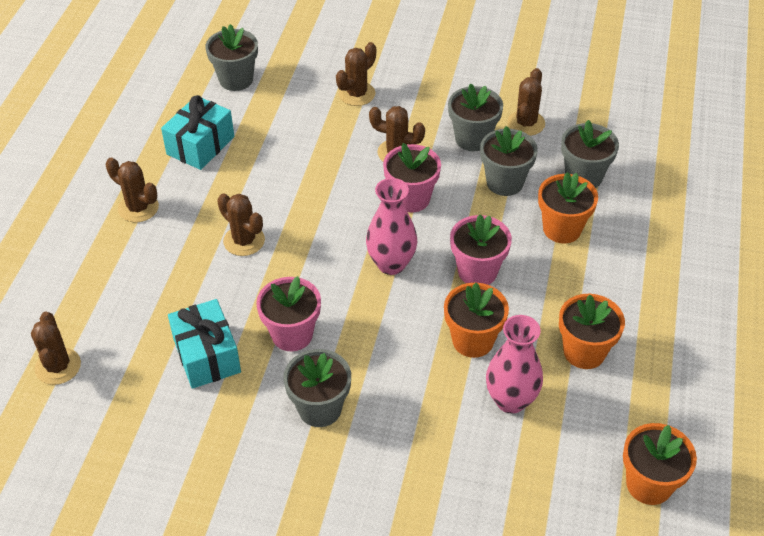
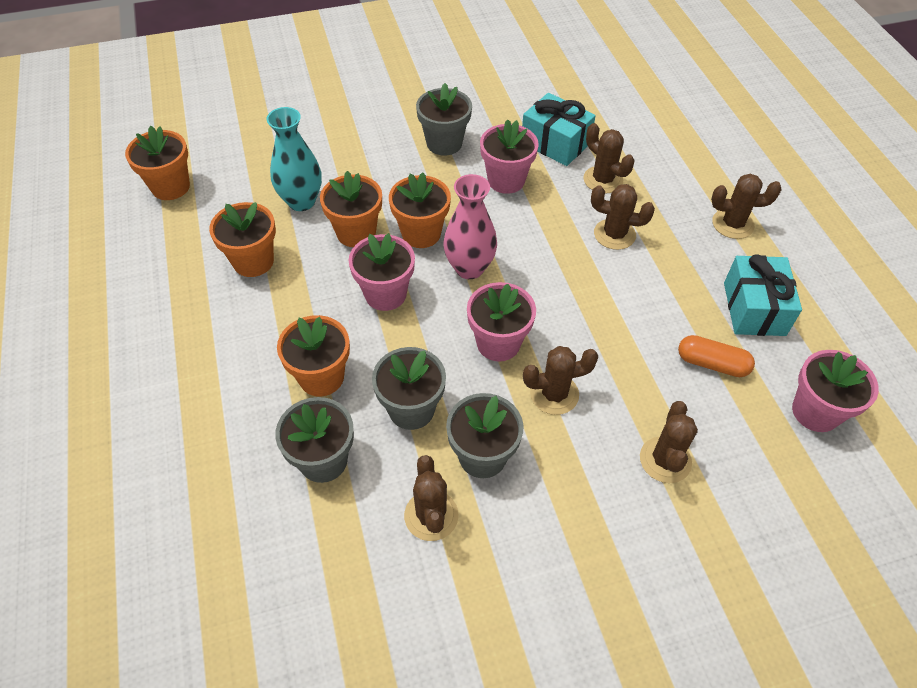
camera: 150 degrees right, 5 degrees up
(58, 366) = (648, 99): brown cactus -> brown cactus (603, 180)
(236, 79) = (815, 412): grey flower pot -> pink flower pot
(270, 127) = (712, 364): none -> orange capsule
(412, 314) = (421, 233): none -> orange flower pot
(511, 400) = (301, 201): pink vase -> turquoise vase

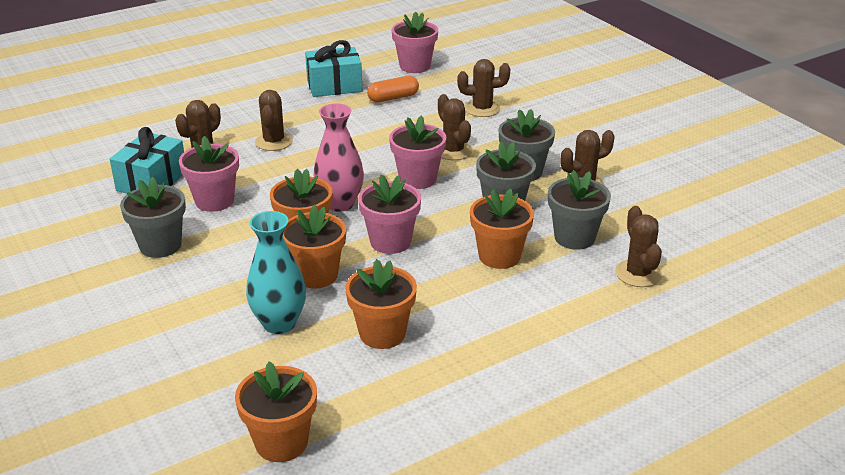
camera: 105 degrees left, 20 degrees down
(712, 364) = (393, 98): orange capsule -> orange capsule turned 60 degrees clockwise
(732, 224) = (246, 96): brown cactus -> brown cactus (638, 274)

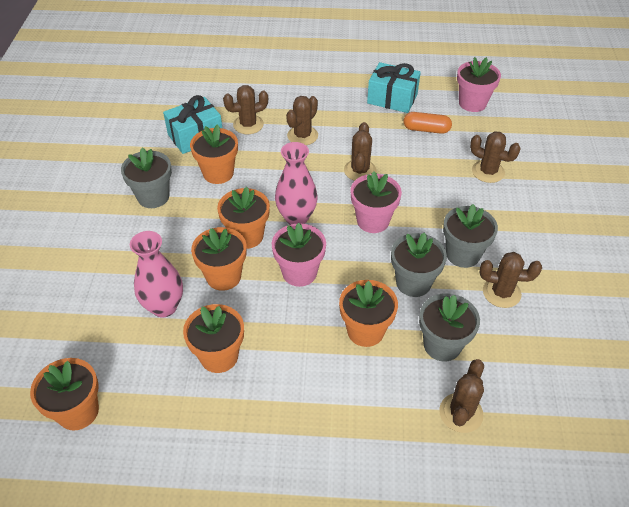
camera: 35 degrees right, 15 degrees up
(214, 201) = (218, 173): pink flower pot -> orange flower pot
(279, 323) = (164, 307): turquoise vase -> pink vase
(453, 151) = (425, 205): brown cactus -> brown cactus (360, 170)

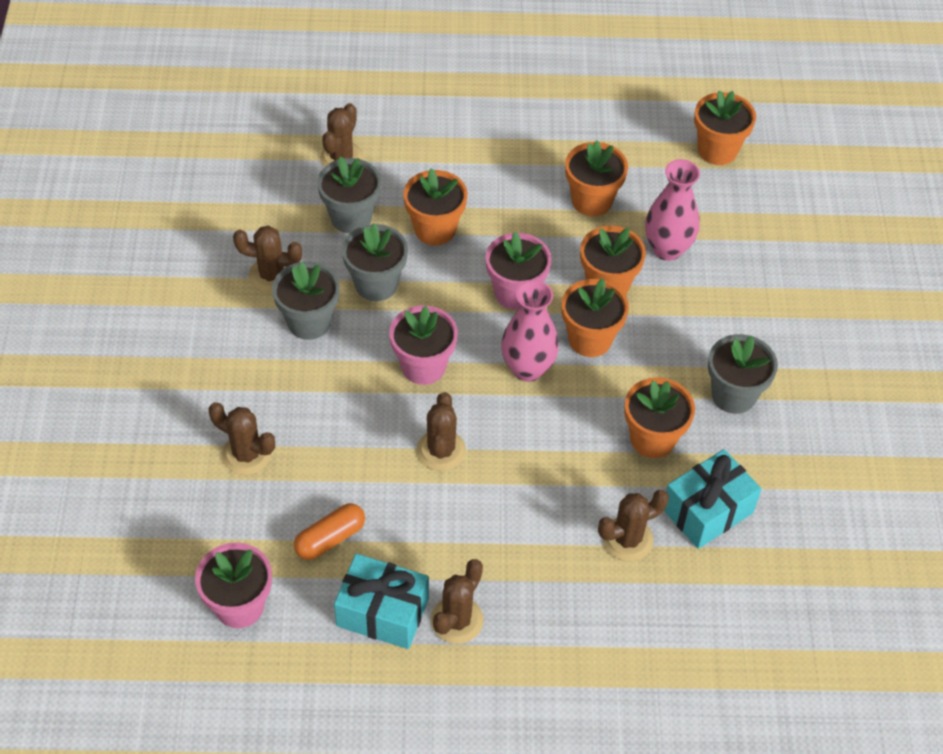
camera: 175 degrees right, 5 degrees up
(302, 135) = (534, 518): brown cactus -> brown cactus (457, 620)
(426, 129) = (330, 539): orange capsule -> orange capsule turned 45 degrees counterclockwise

